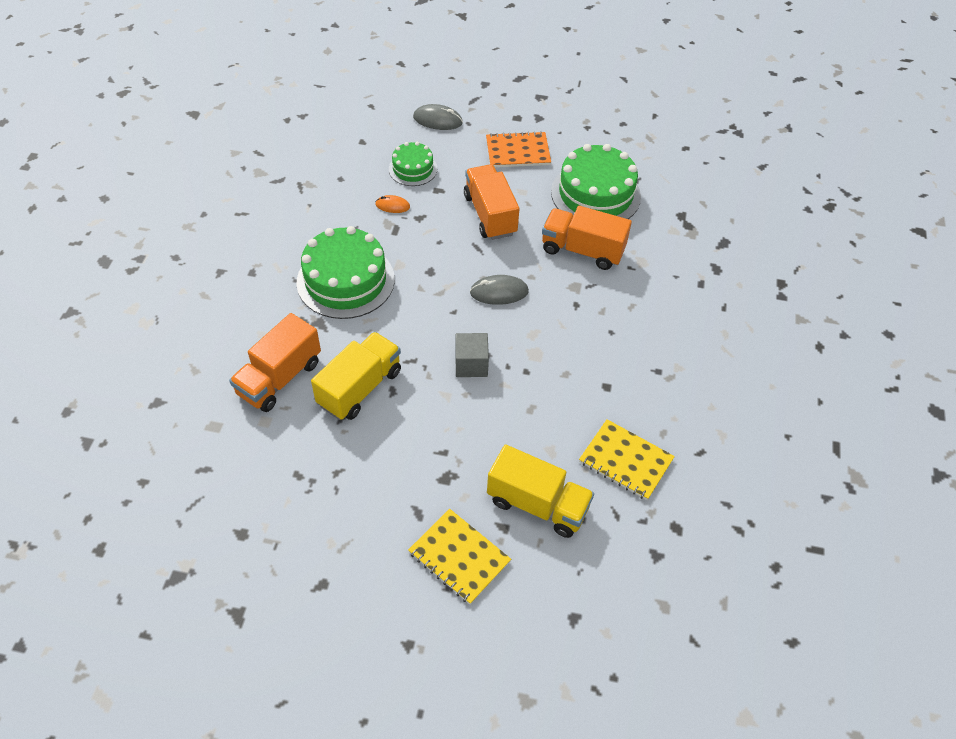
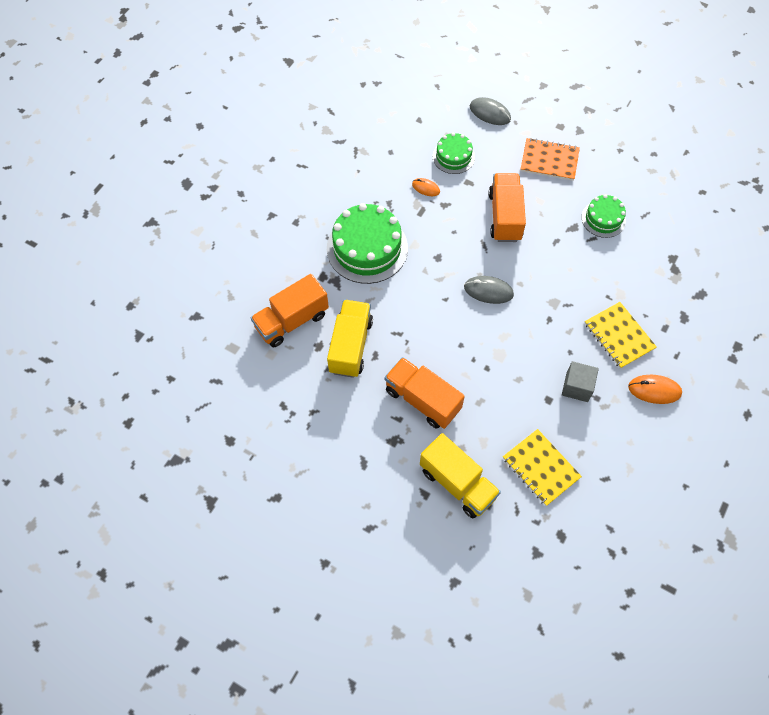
camera: 20 degrees right, 10 degrees up
(360, 388) = (350, 346): yellow truck -> yellow truck turned 45 degrees counterclockwise
(459, 557) = (383, 507): yellow notebook -> yellow notebook (619, 336)
(471, 364) = (444, 350): grey cube -> grey cube (577, 387)
(582, 250) = (572, 270): orange truck -> orange truck (422, 400)
(595, 194) = (603, 219): green cake -> green cake, size x0.55
(715, 347) = (654, 390): none -> orange mouse

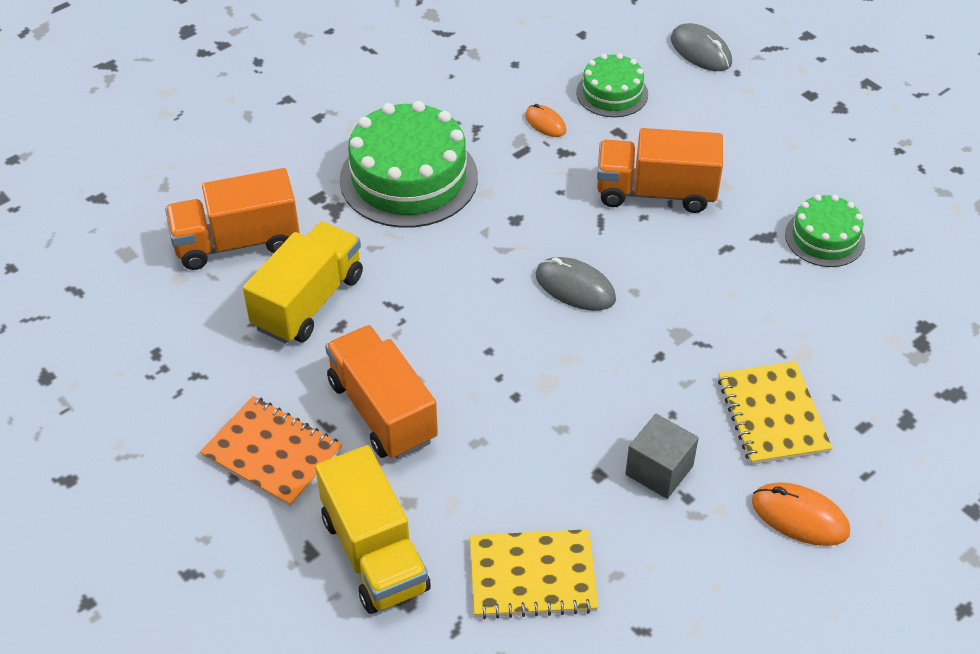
camera: 20 degrees right, 15 degrees down
(505, 216) = (655, 192): orange truck -> orange truck turned 105 degrees counterclockwise
(541, 468) = (532, 576): yellow notebook -> yellow notebook turned 75 degrees counterclockwise
(549, 160) = (769, 135): orange notebook -> orange notebook (272, 453)

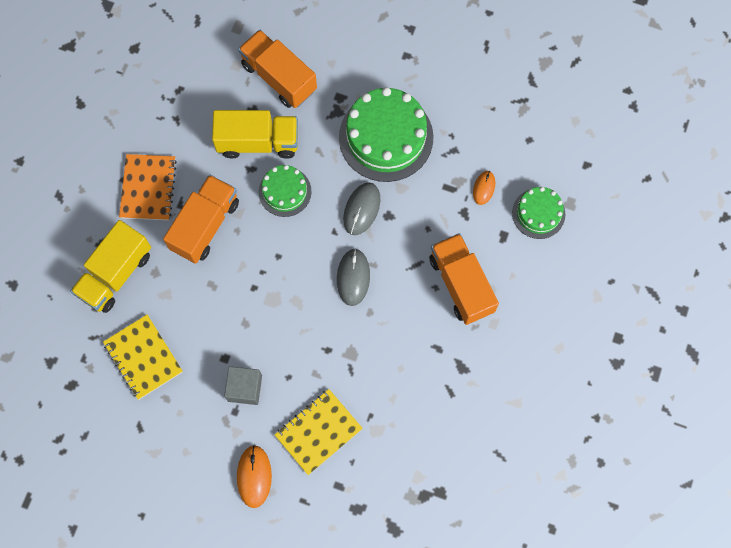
camera: 60 degrees right, 25 degrees up
(701, 51) = (618, 248): grey mouse -> grey mouse (362, 209)
(824, 238) = (482, 403): green cake -> green cake (285, 191)

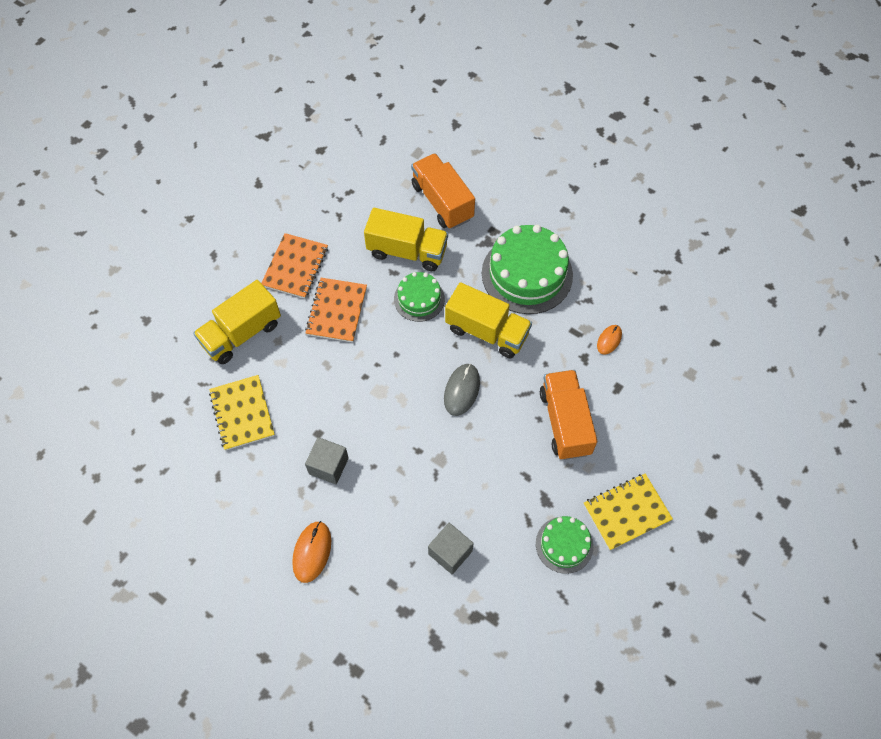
camera: 15 degrees right, 10 degrees down
(205, 225) = (336, 311): orange truck -> orange notebook
(318, 432) = (387, 526): yellow notebook -> yellow notebook (626, 512)
(362, 209) = (487, 331): grey mouse -> yellow truck
(385, 441) = (450, 552): none -> grey cube
(538, 213) = (657, 375): green cake -> green cake (564, 544)

